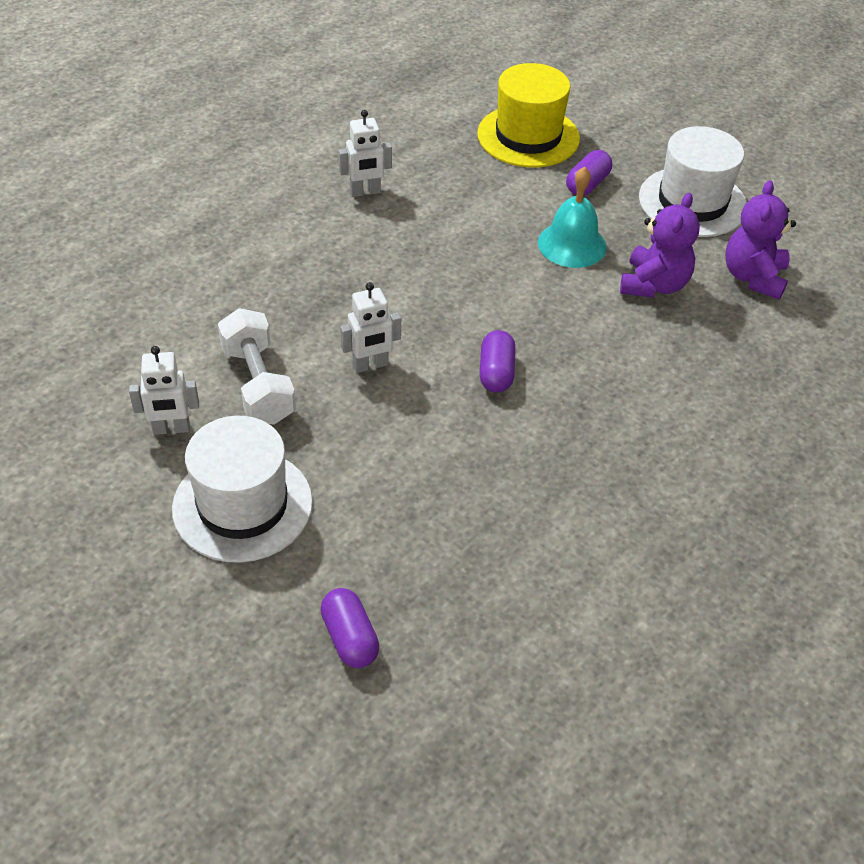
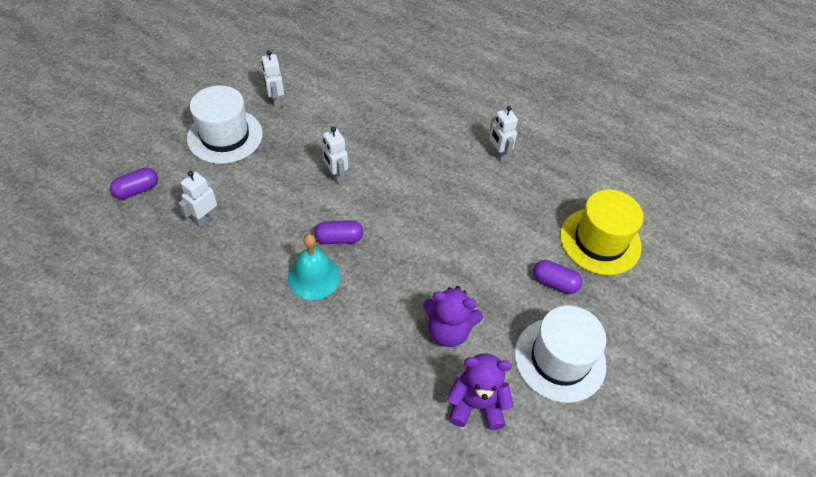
camera: 80 degrees right, 5 degrees up
(258, 384) = (313, 129): white dumbbell -> none
(434, 534) = (205, 218): none -> white robot
(572, 244) = (479, 275): turquoise bell -> turquoise bell (314, 277)

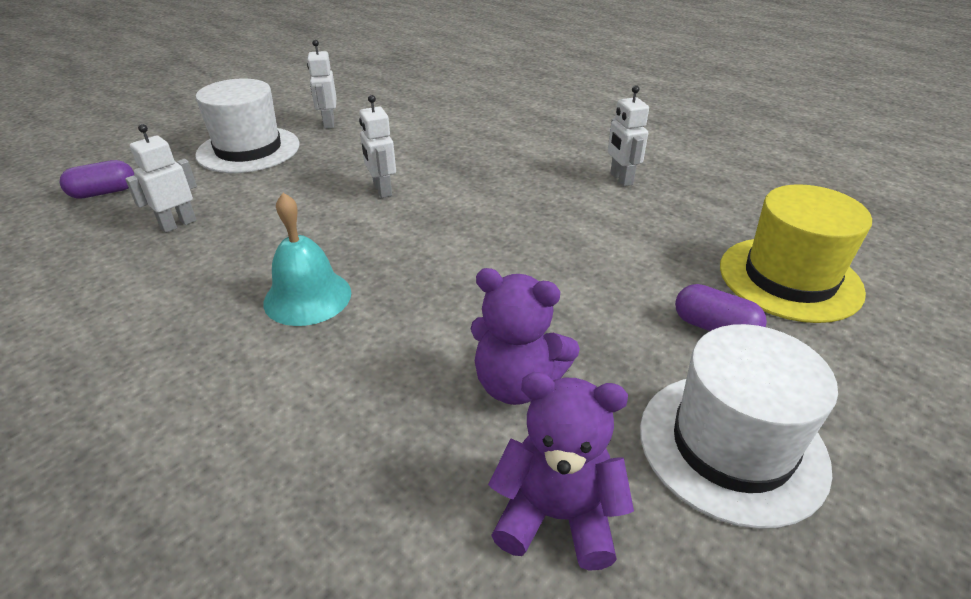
camera: 10 degrees right, 15 degrees down
(339, 238) = (364, 254): purple capsule -> none

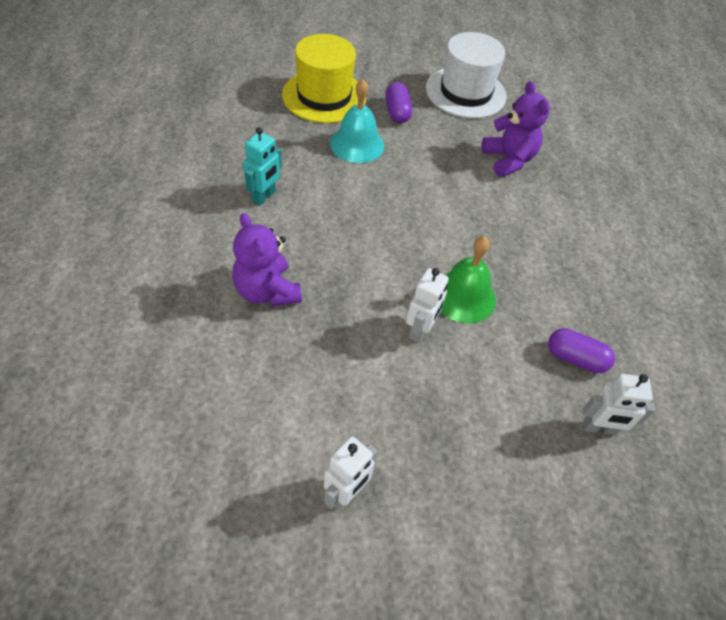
camera: 135 degrees left, 15 degrees up
(104, 192) = (646, 553): purple capsule -> purple capsule (575, 358)
(248, 150) = (467, 513): white hat -> none
(307, 297) = (557, 276): turquoise bell -> turquoise bell (357, 144)
(378, 226) = (464, 296): none -> green bell
(557, 515) = (549, 124): purple teddy bear -> purple teddy bear (267, 291)
(621, 179) = (264, 196): white robot -> turquoise robot

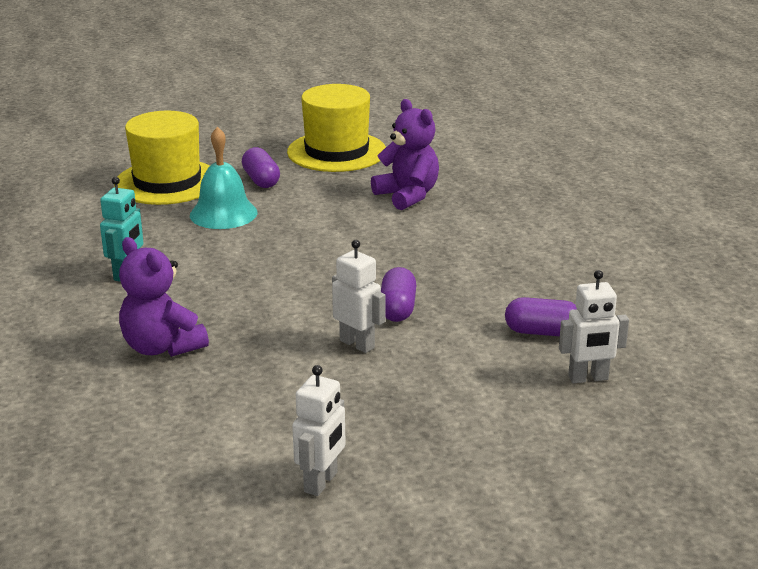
camera: 10 degrees left, 25 degrees down
(420, 330) = (357, 344): white robot -> white robot turned 60 degrees counterclockwise
(464, 296) = (397, 309): green bell -> purple capsule
(465, 92) = (336, 152): white hat -> yellow hat

